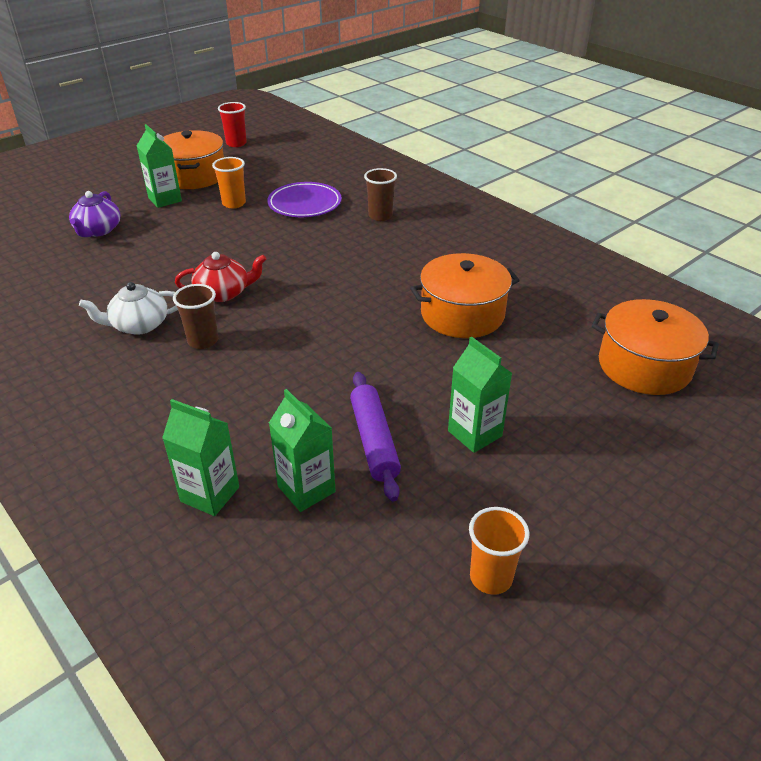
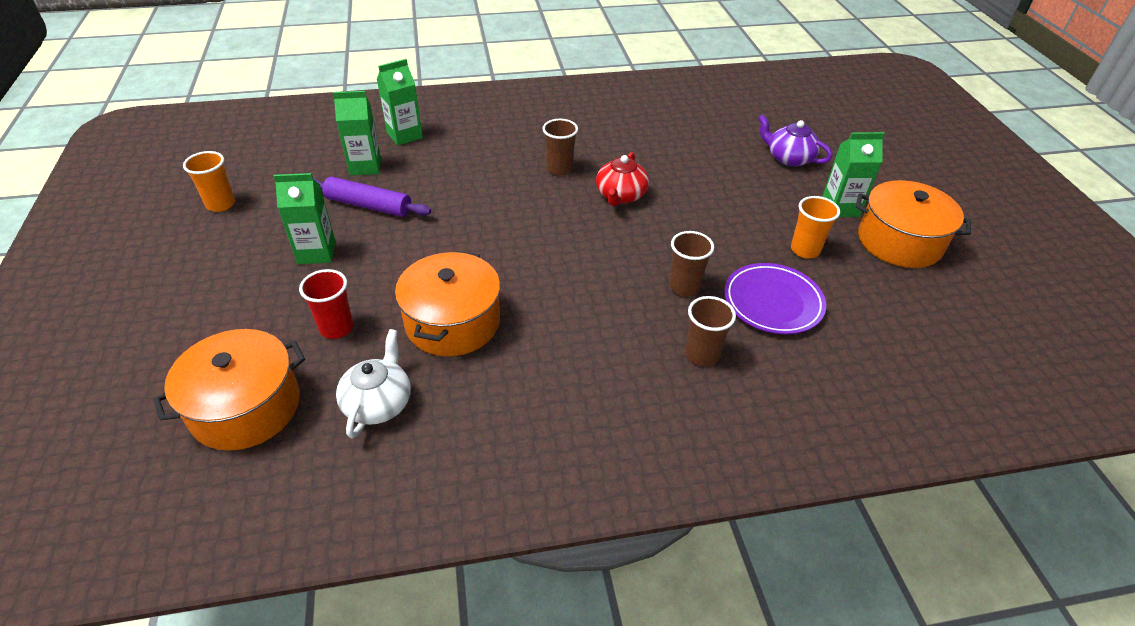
camera: 120 degrees right, 5 degrees up
(139, 325) = (608, 148): white teapot -> white teapot (378, 403)
(236, 143) = (1004, 305): red cup -> red cup (336, 328)
(321, 236) = (684, 287): none -> brown cup

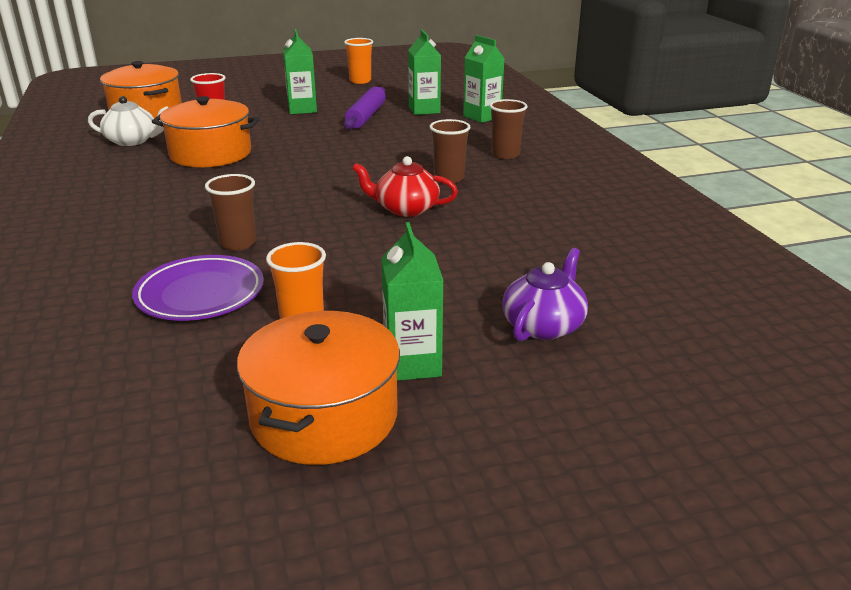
camera: 85 degrees right, 15 degrees down
(701, 355) = (130, 251): brown cup -> brown cup (505, 154)

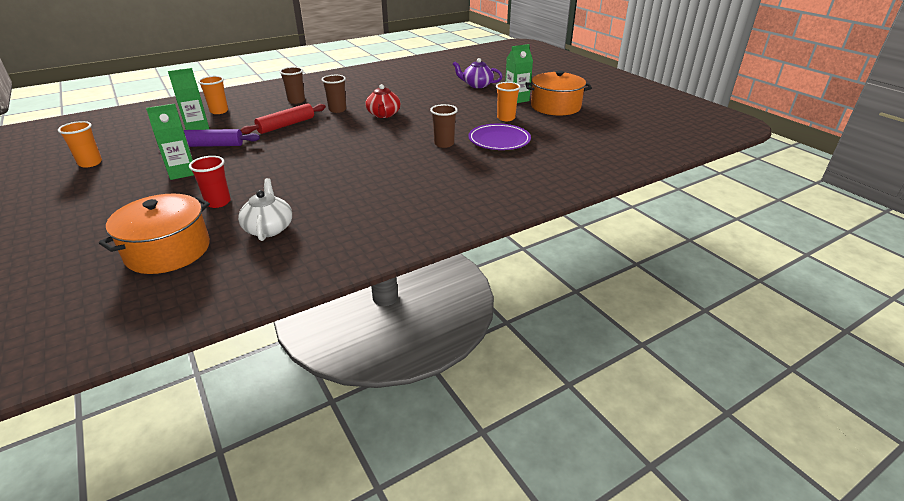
camera: 105 degrees left, 5 degrees up
(210, 154) = (302, 184): orange pot -> none
(404, 148) = (286, 125): none -> red rolling pin
(482, 117) = (219, 111): green carton -> orange cup

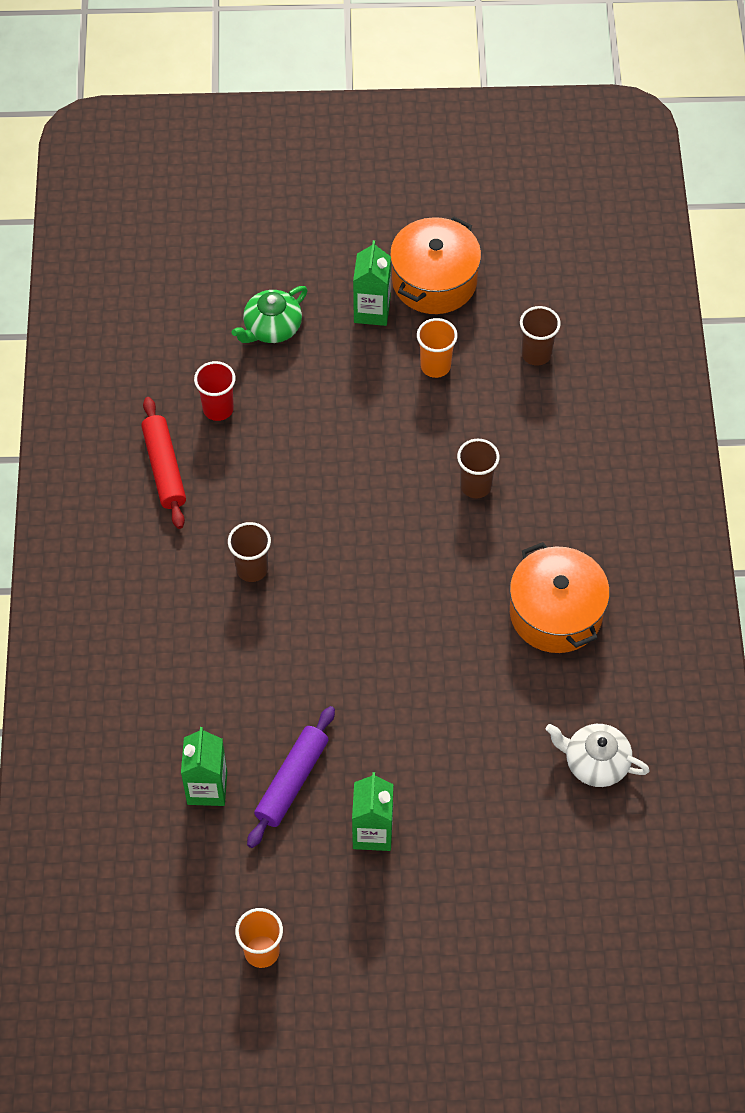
camera: 60 degrees left, 25 degrees up
(168, 250) = (589, 875): orange pot -> orange pot (556, 613)
(218, 202) = (495, 804): red cup -> red cup (218, 409)
(219, 111) = (141, 742): orange cup -> none
(286, 125) = (273, 660): red rolling pin -> red rolling pin (164, 468)
(296, 101) = (166, 614): brown cup -> brown cup (536, 354)
(383, 114) = (316, 514): red teapot -> none
(477, 85) = (271, 328): purple teapot -> green teapot
(499, 141) = (506, 417): purple plate -> none

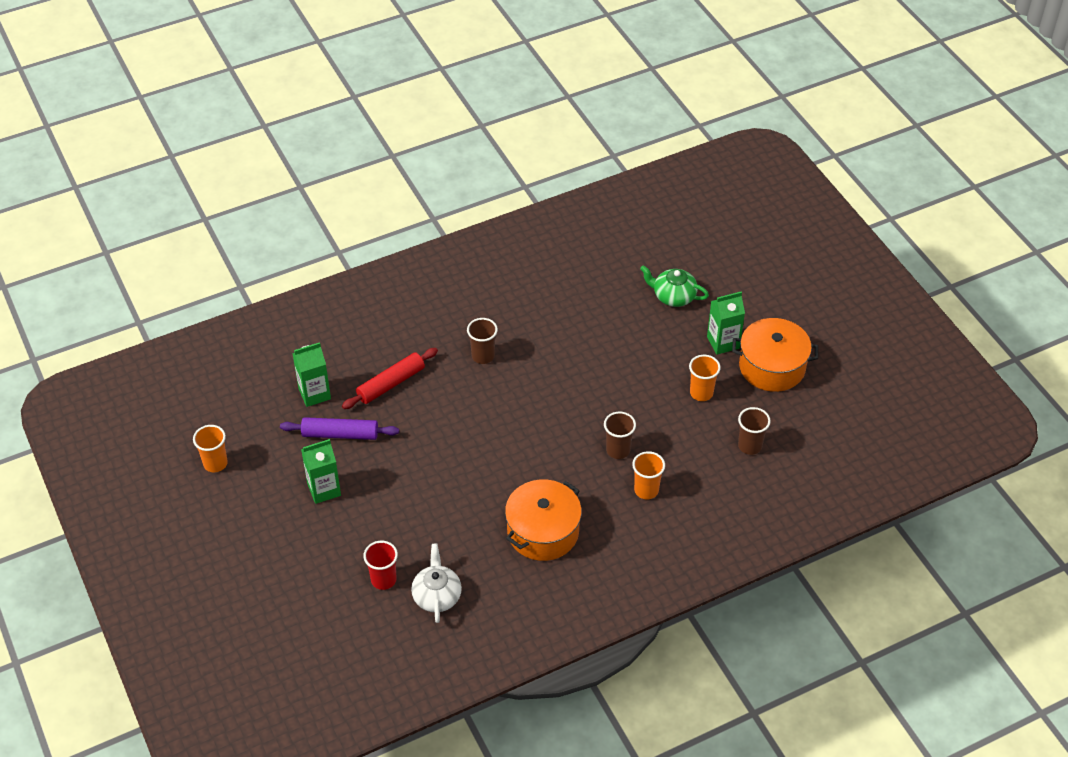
camera: 65 degrees right, 10 degrees down
(164, 468) = (531, 285): red rolling pin -> red rolling pin (390, 383)
(218, 409) = (592, 293): red cup -> red cup (383, 580)
(548, 482) = (646, 490): none -> orange cup

